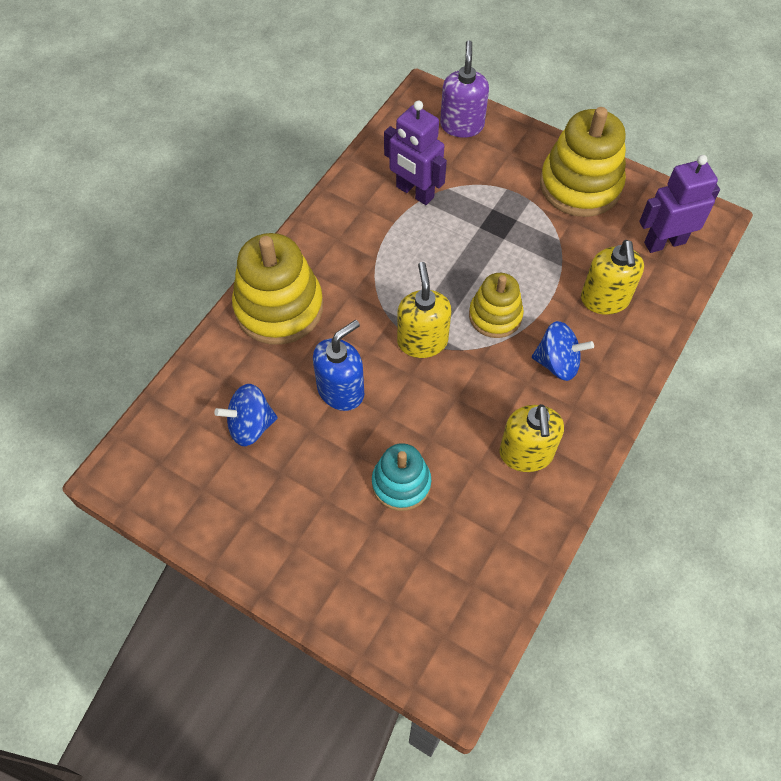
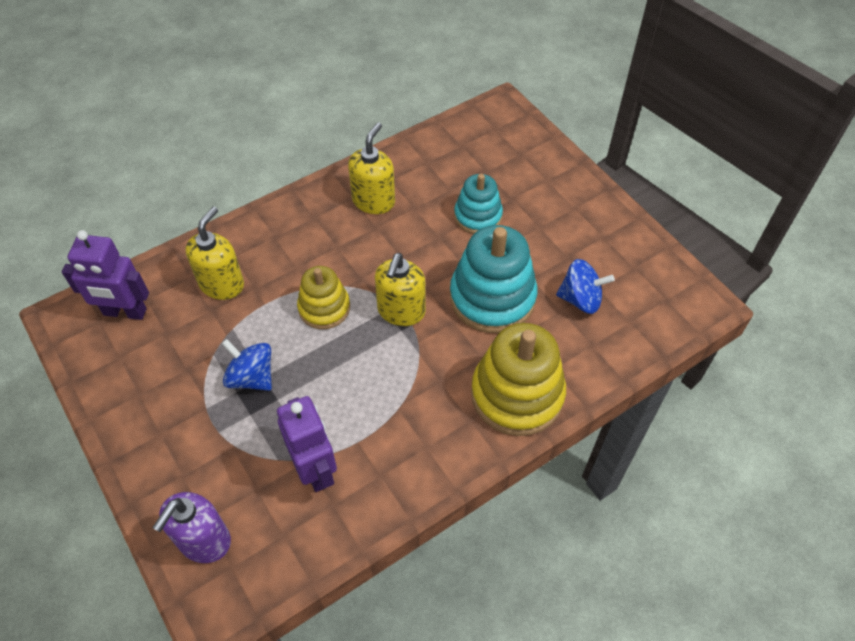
camera: 155 degrees left, 5 degrees down
(341, 390) = (492, 298): blue soap dispenser -> turquoise stacking toy
(557, 363) = (302, 251): blue spinning top -> blue spinning top (251, 377)
(580, 185) = (145, 403): yellow stacking toy -> none

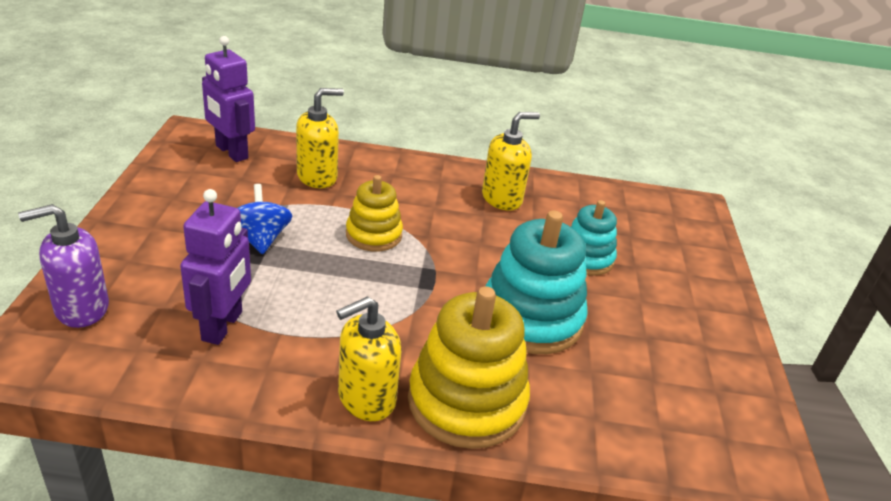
camera: 35 degrees right, 20 degrees down
(401, 311) = (434, 275): yellow soap dispenser -> yellow soap dispenser (366, 398)
(580, 299) = (623, 375): blue spinning top -> none

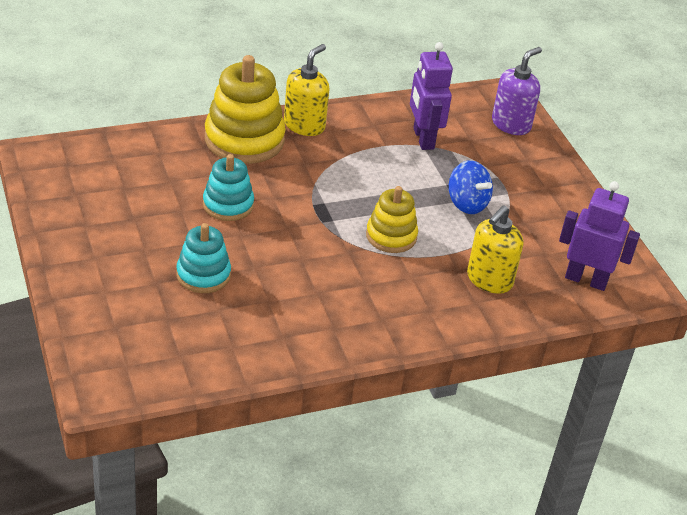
camera: 155 degrees right, 5 degrees up
(502, 198) = (311, 319): yellow soap dispenser -> none
(531, 318) = (228, 205): turquoise stacking toy -> turquoise stacking toy, size x0.60

